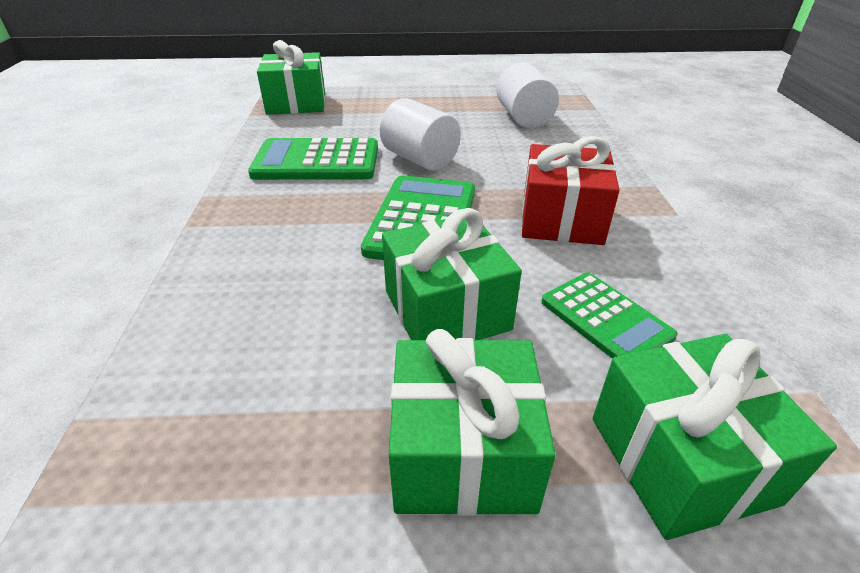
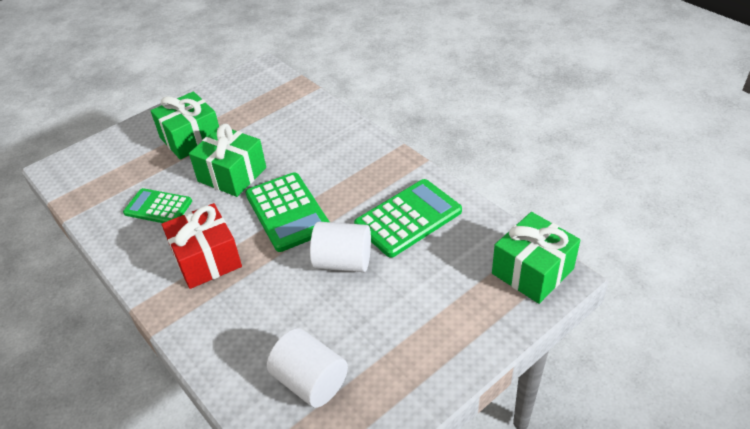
camera: 145 degrees right, 5 degrees up
(681, 459) = (118, 172): green gift -> none

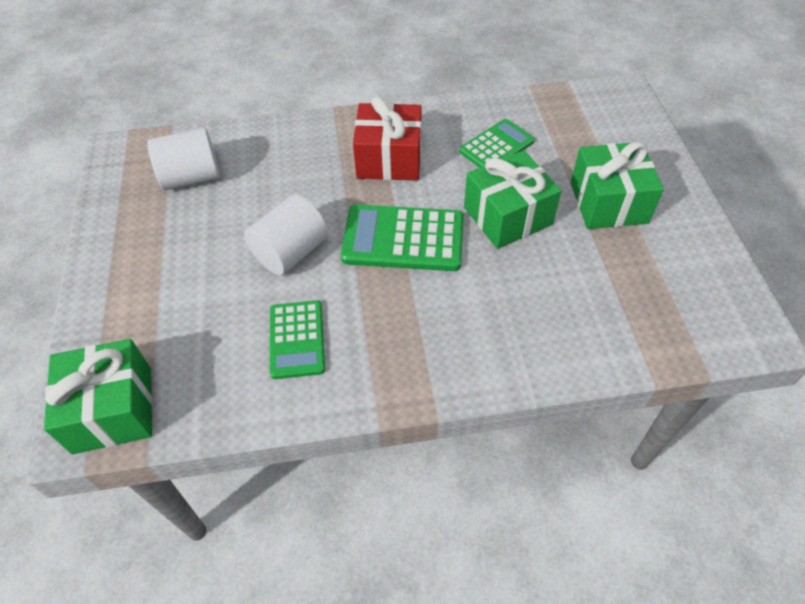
camera: 120 degrees right, 10 degrees up
(408, 218) = (297, 339): green calculator -> green calculator, size x0.65

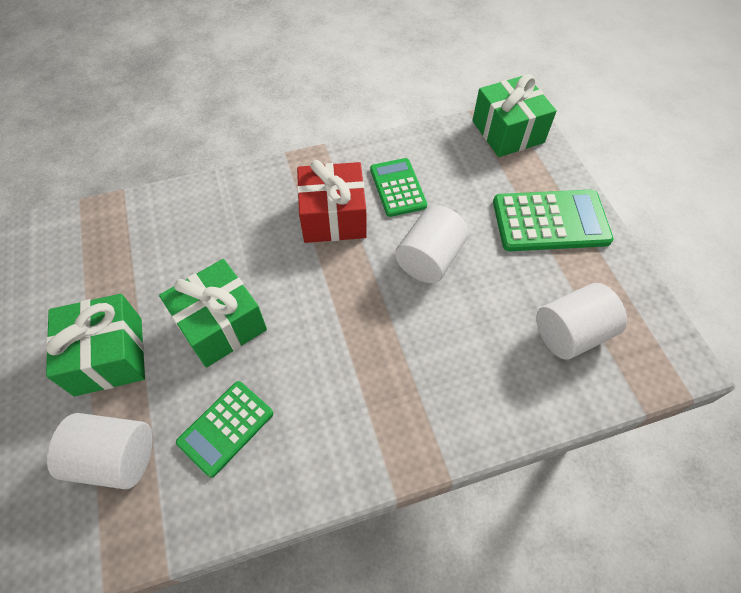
camera: 170 degrees right, 5 degrees up
(389, 159) = (356, 389): red gift -> red gift (333, 217)
(403, 239) = (326, 285): green calculator -> green calculator (550, 221)
(580, 138) = (115, 458): none -> white cylinder

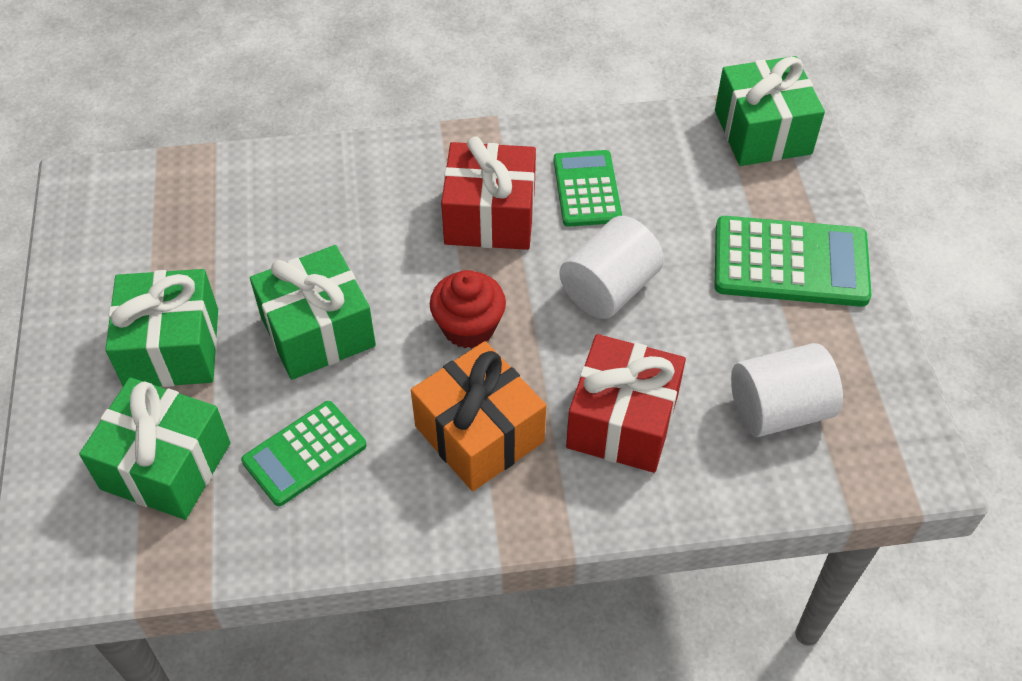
camera: 10 degrees right, 5 degrees down
(115, 458) = (166, 466): white cylinder -> green gift
(334, 304) = (468, 327): none -> red cupcake
(358, 388) = (479, 434): none -> orange gift
(462, 360) = (622, 421): none -> red gift

